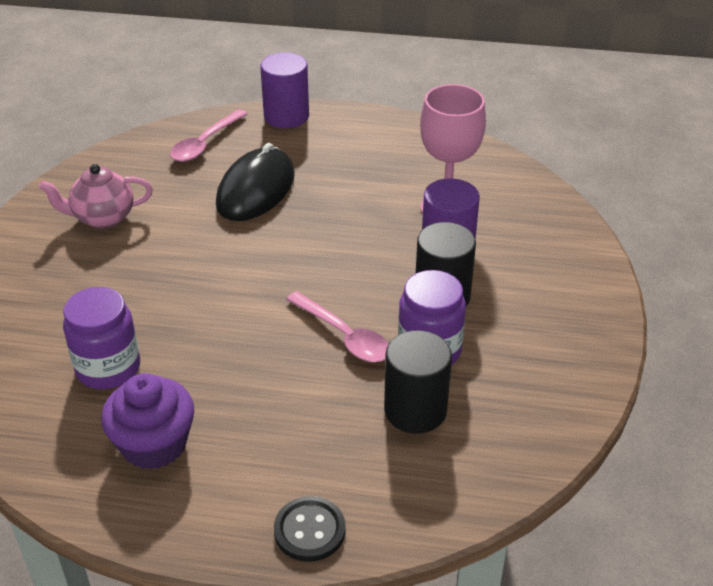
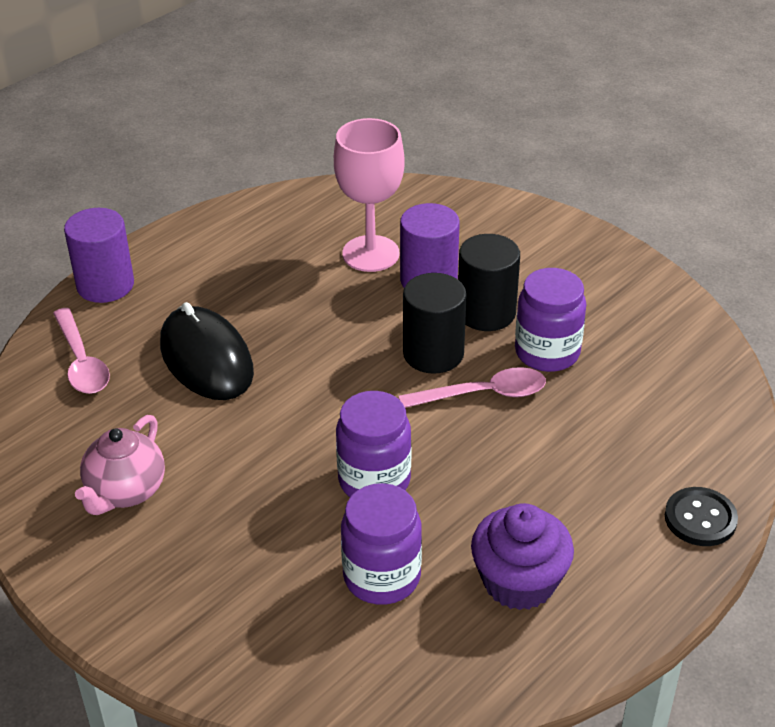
camera: 55 degrees left, 0 degrees up
(201, 321) = (374, 480): none -> purple jar
(415, 410) = (611, 394): black cylinder -> black cylinder (433, 353)

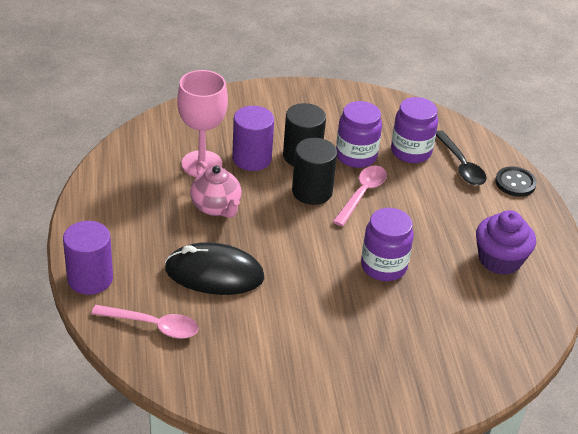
camera: 55 degrees left, 0 degrees up
(125, 492) = (291, 364): pink teapot -> pink teapot (216, 207)
(382, 577) = (453, 302): purple jar -> purple jar (411, 151)
(661, 449) = (461, 165): none -> black spoon

